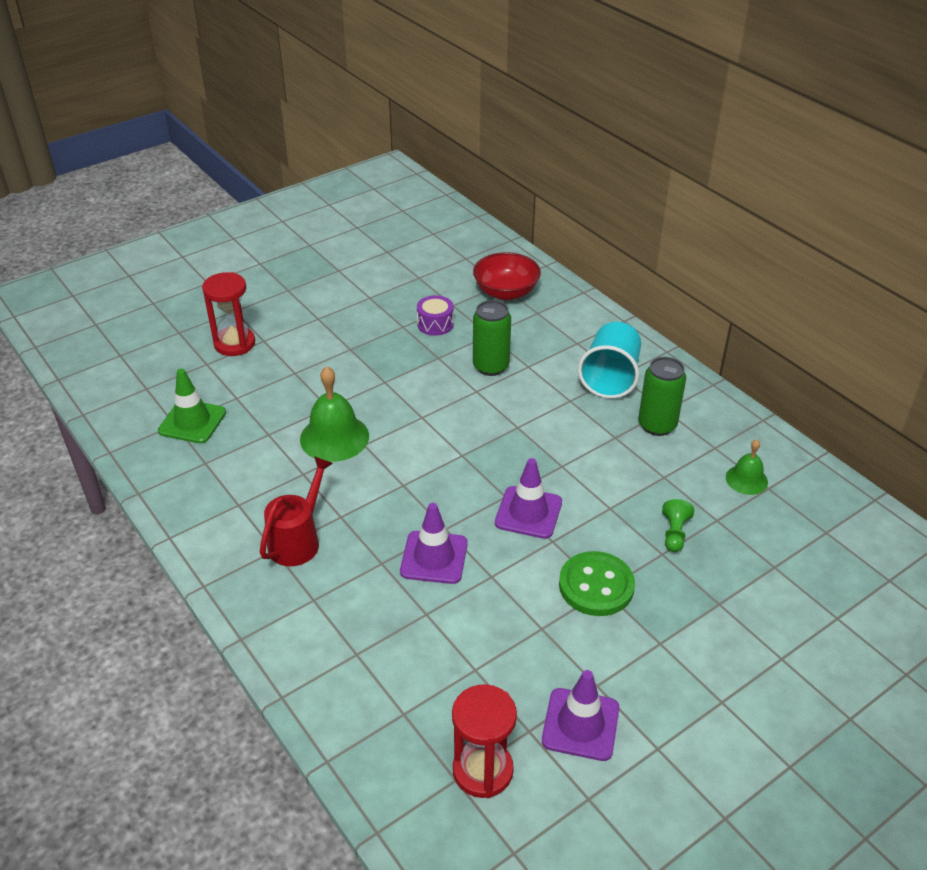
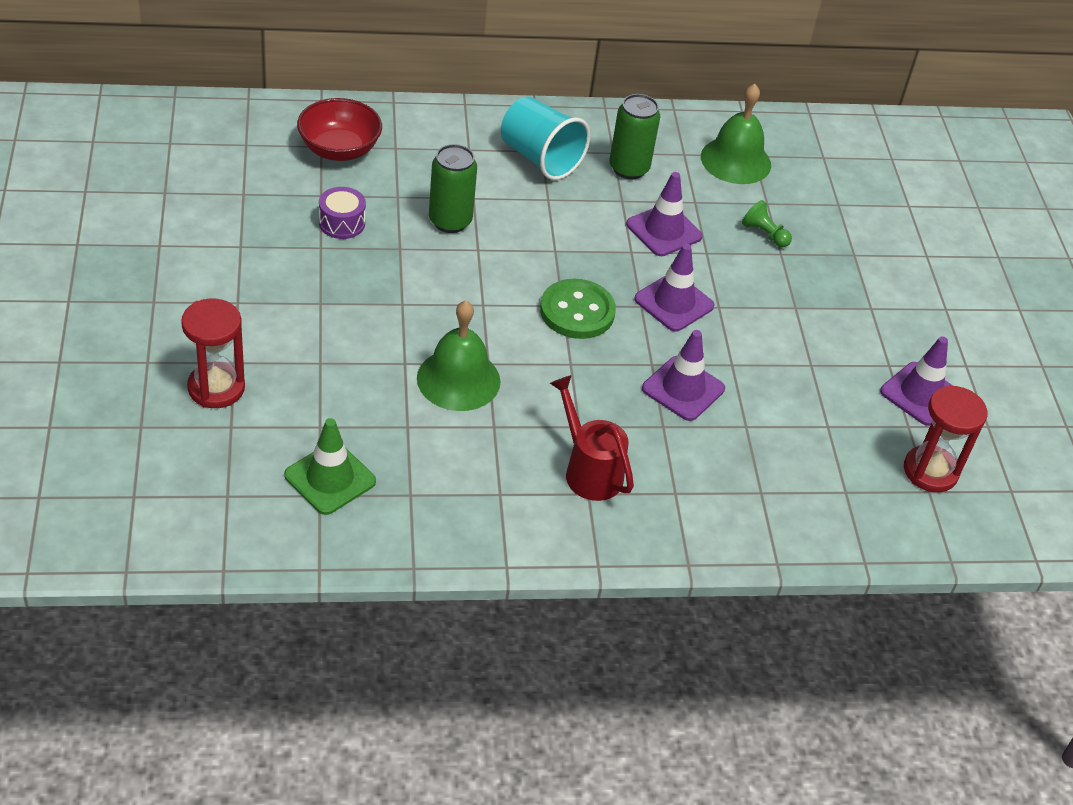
camera: 65 degrees left, 5 degrees up
(596, 586) = (788, 309): green button -> green button (577, 311)
(607, 473) = (664, 230): none -> purple traffic cone
(746, 479) = (735, 160): green bell -> green bell, size x1.72

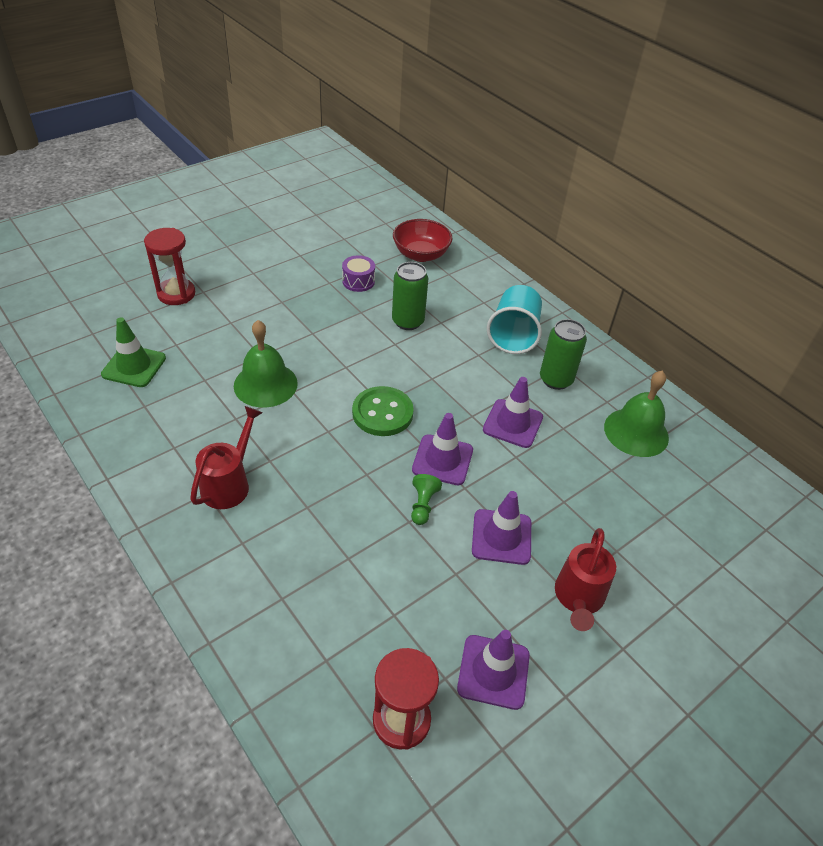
camera: 60 degrees right, 0 degrees up
(683, 389) = (356, 502): purple traffic cone -> purple traffic cone (501, 537)
(764, 234) = (574, 482): green pawn -> green pawn (423, 505)
(885, 305) = (578, 598): none -> red watering can

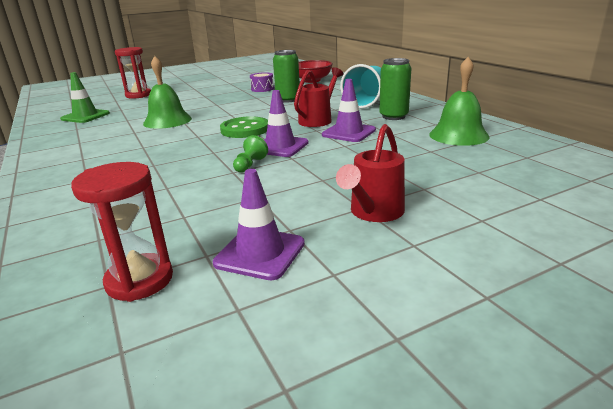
camera: 15 degrees right, 20 degrees down
(229, 483) = (103, 155): red watering can -> red watering can (318, 120)
(501, 537) = (311, 180): purple traffic cone -> none

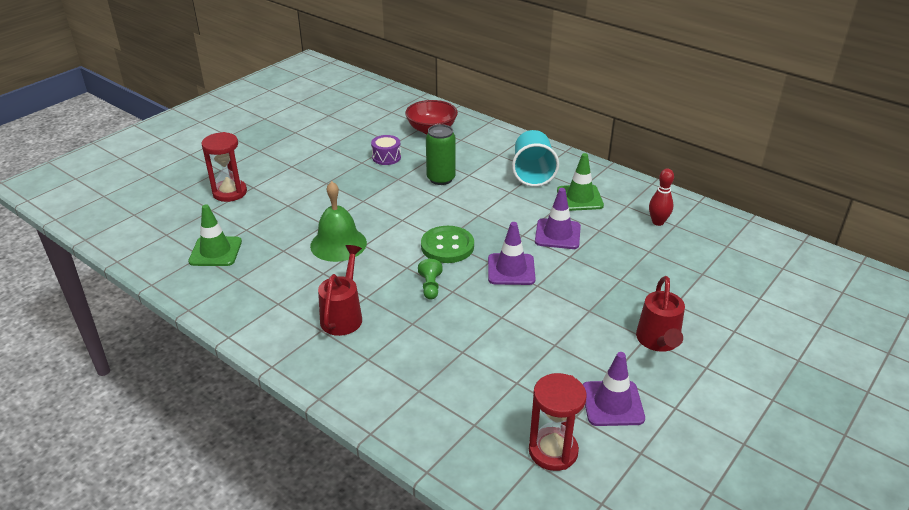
camera: 25 degrees left, 10 degrees up
(250, 165) = (508, 303): green pawn -> green pawn (430, 287)
(318, 120) = (509, 216): red watering can -> red watering can (343, 315)
(393, 116) = (579, 198): green can -> green traffic cone
(458, 135) = (658, 222): green bell -> red bowling pin

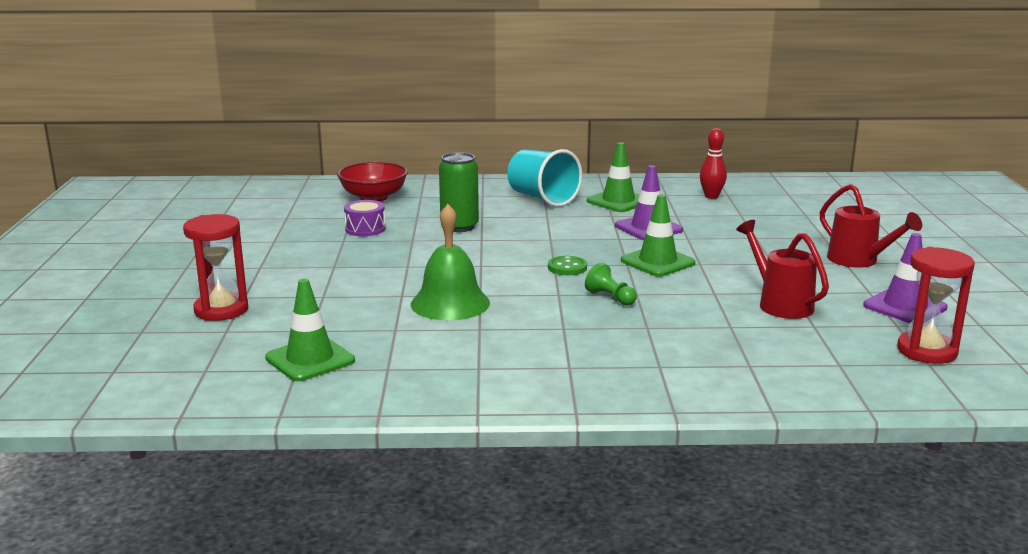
camera: 40 degrees left, 15 degrees down
(343, 315) = (570, 348): red watering can -> red watering can (780, 303)
(447, 246) = (567, 267): green button -> green button, size x0.57
(511, 269) = (657, 262): purple traffic cone -> green traffic cone

